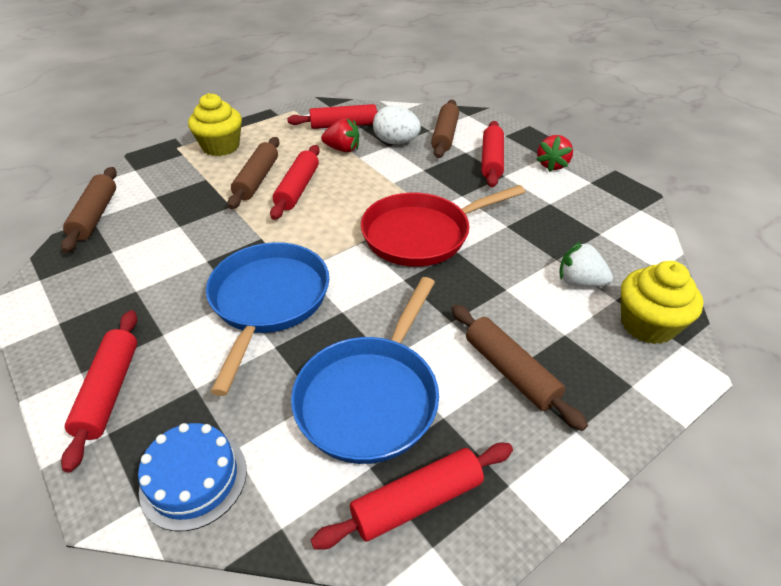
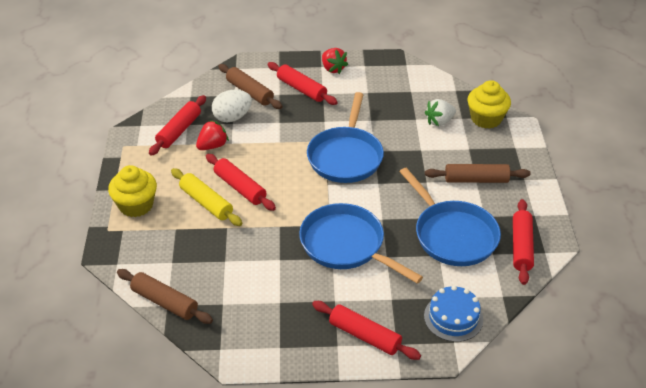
camera: 55 degrees left, 0 degrees up
(257, 179) = (206, 203): brown rolling pin -> yellow rolling pin
(421, 234) = (346, 156): red pan -> blue pan

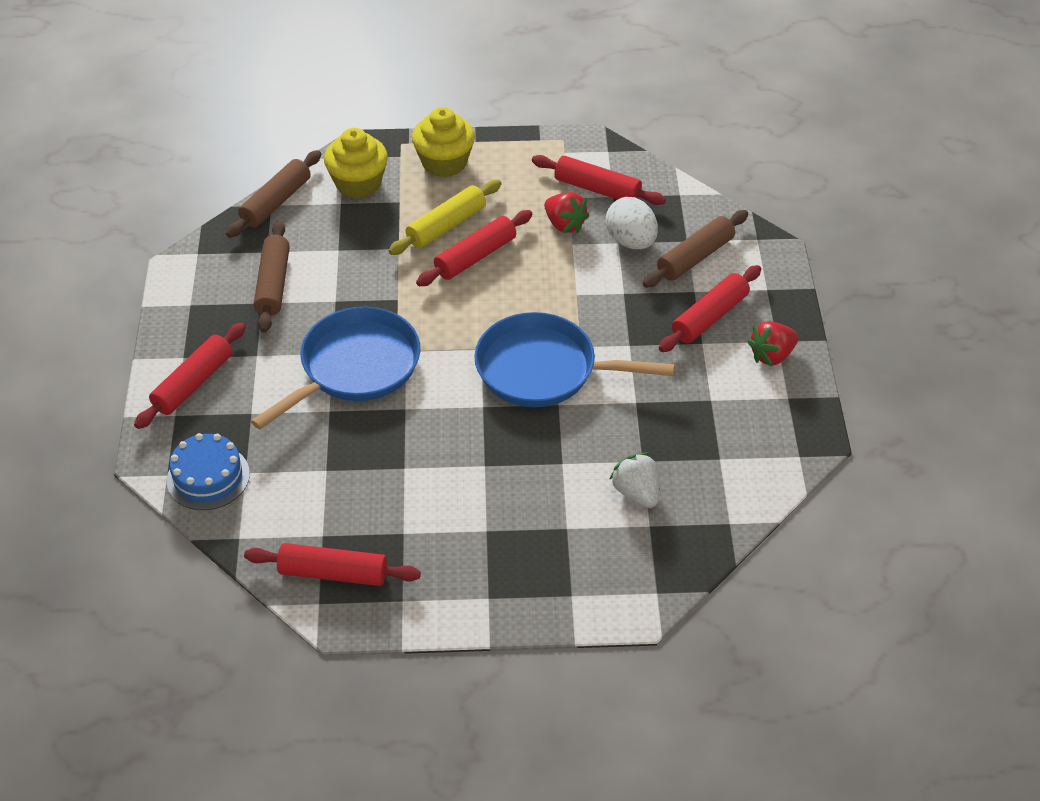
camera: 90 degrees right, 5 degrees up
(452, 235) = (365, 489): blue pan -> none
(476, 180) = (487, 530): brown rolling pin -> brown rolling pin (273, 284)
(486, 119) = (648, 560): yellow cupcake -> yellow cupcake (358, 183)

